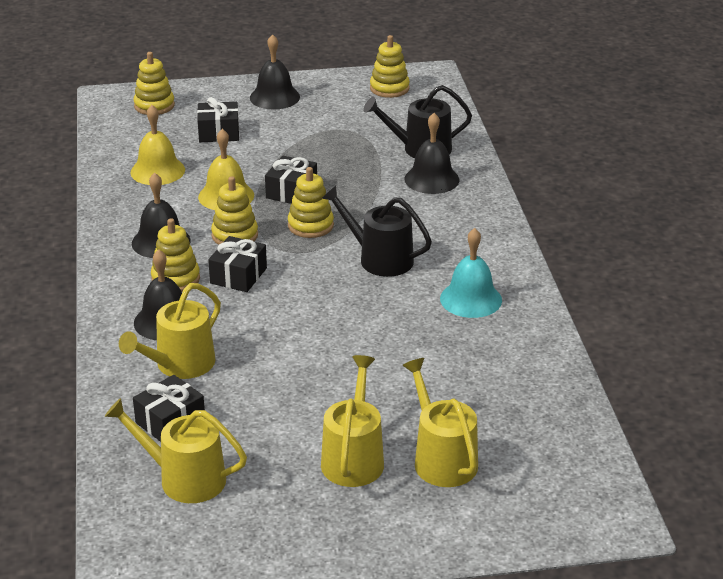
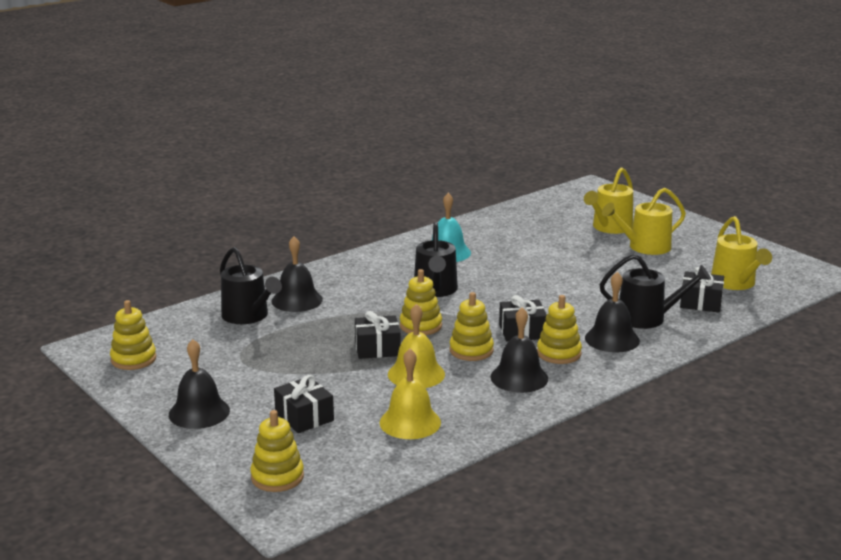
camera: 120 degrees left, 10 degrees down
(180, 365) = (647, 318): yellow watering can -> black watering can

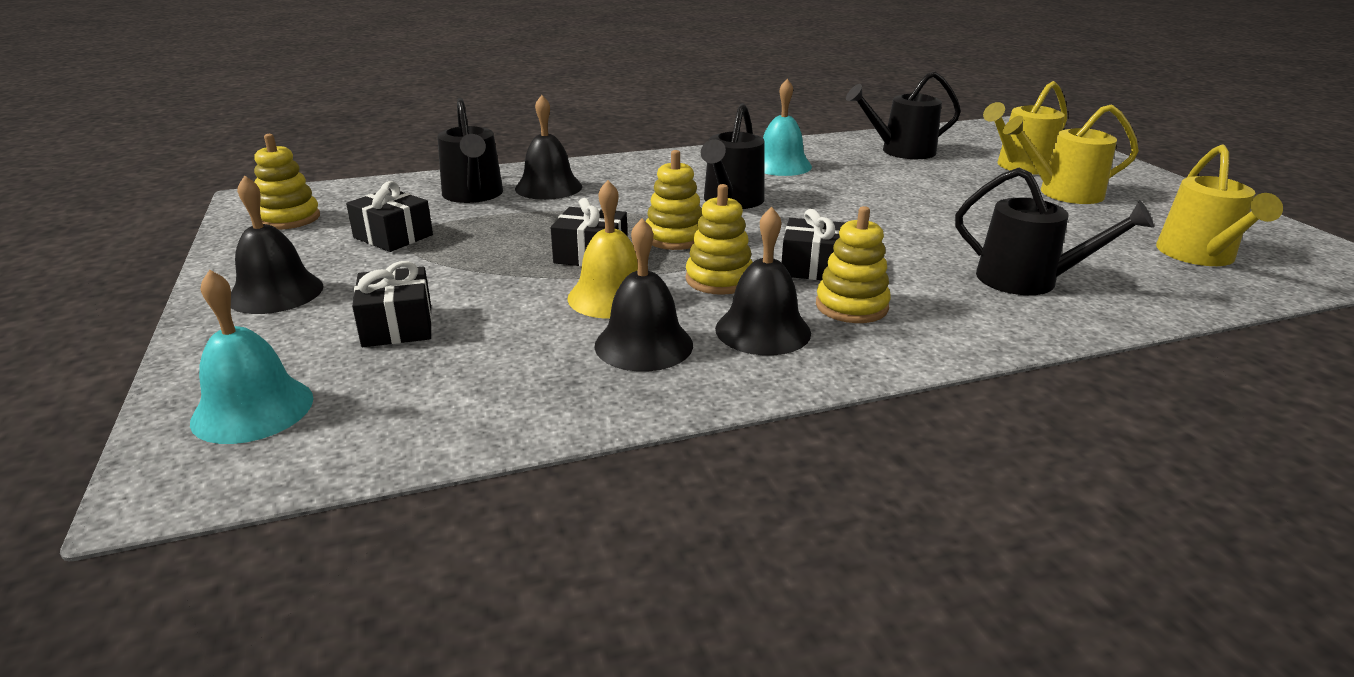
camera: 20 degrees right, 5 degrees up
(277, 477) = (253, 409): yellow stacking toy -> turquoise bell
(410, 422) = (536, 365): yellow bell -> none
(524, 225) = (901, 151): none -> black watering can
(612, 339) = (952, 300): black bell -> black bell (643, 345)
(701, 302) = (1129, 273): black gift -> black gift (393, 236)

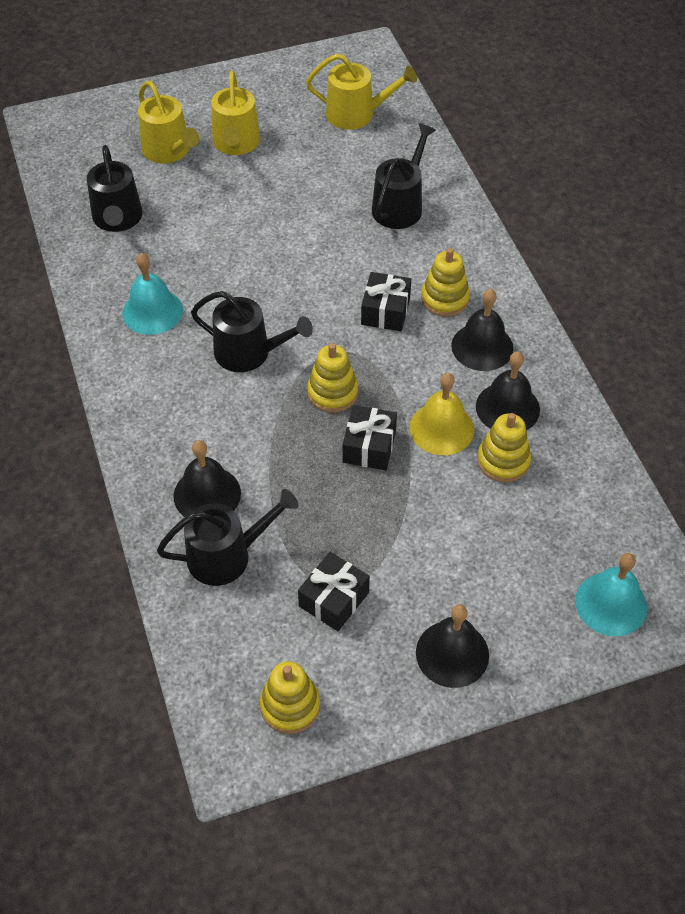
camera: 90 degrees left, 25 degrees up
(397, 326) = (497, 552): black gift -> none
(719, 279) = (409, 366): yellow stacking toy -> yellow stacking toy (503, 461)

